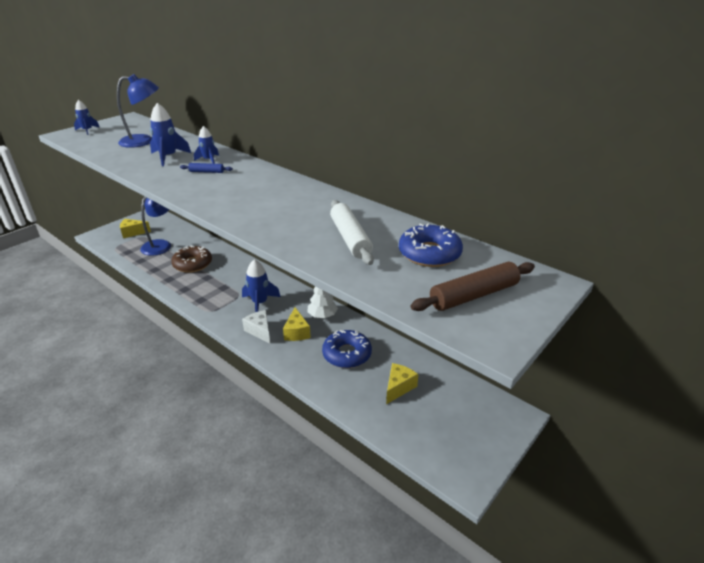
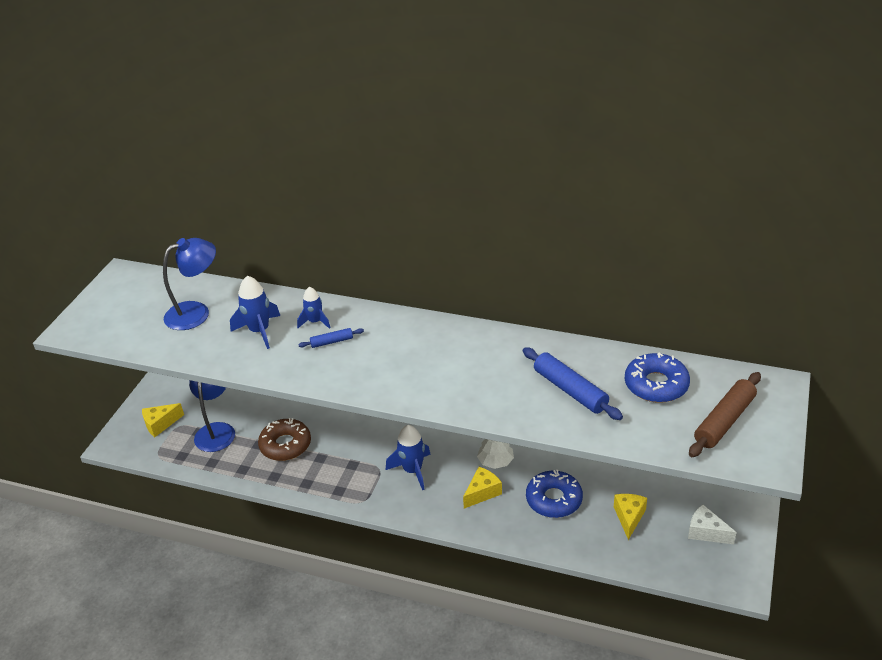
camera: 20 degrees left, 5 degrees up
(87, 130) = (94, 314): blue rocket -> none
(260, 331) = (440, 506): white cheese -> white cheese (706, 532)
(296, 332) = (482, 492): yellow cheese -> yellow cheese turned 105 degrees counterclockwise
(350, 238) = (570, 390): white rolling pin -> blue rolling pin

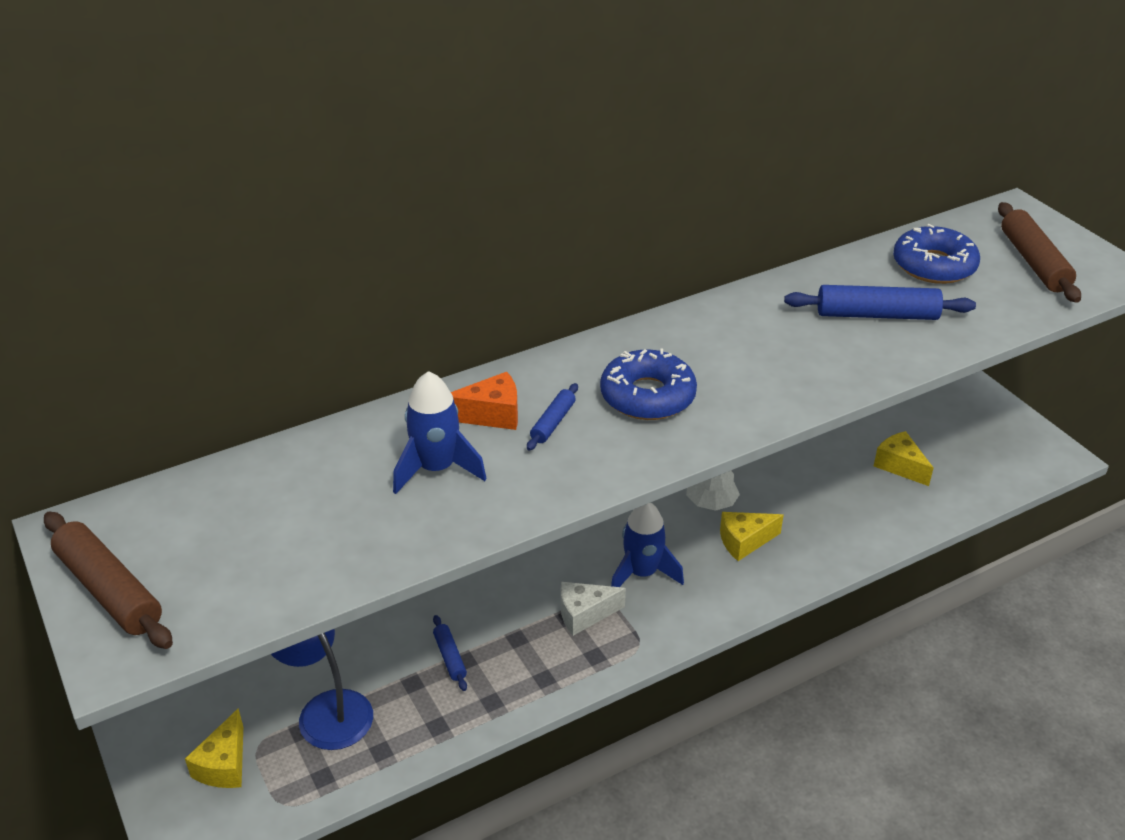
camera: 50 degrees left, 0 degrees up
(100, 304) = (109, 590): none -> brown rolling pin
(196, 312) = (299, 503): blue lamp -> none
(285, 445) = (450, 657): brown donut -> blue rolling pin
(315, 322) = (491, 415): blue rocket -> orange cheese
(482, 492) = (744, 541): yellow cheese -> yellow cheese turned 105 degrees counterclockwise
(554, 499) = (816, 498): blue donut -> blue donut (647, 396)
(706, 532) = (972, 433): white cheese -> white cheese (584, 614)

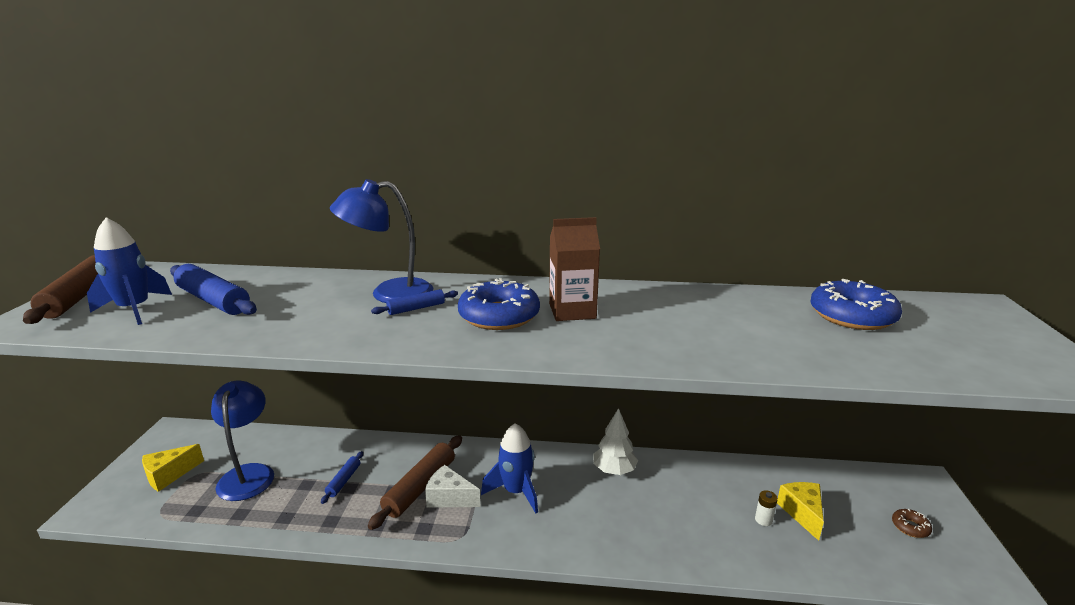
camera: 35 degrees right, 15 degrees down
(436, 469) = (313, 306): blue rocket -> blue rocket (134, 309)
(491, 415) = (389, 293): orange cheese -> blue lamp
(706, 359) = (572, 311): none -> brown carton
(744, 541) = (612, 507): yellow cheese -> none
(875, 488) = (763, 520): none -> white battery
(877, 315) = (754, 328): blue rolling pin -> blue rolling pin (213, 300)
(983, 438) = (910, 527): none -> brown donut
(1034, 262) = (970, 340): brown rolling pin -> brown rolling pin (420, 487)

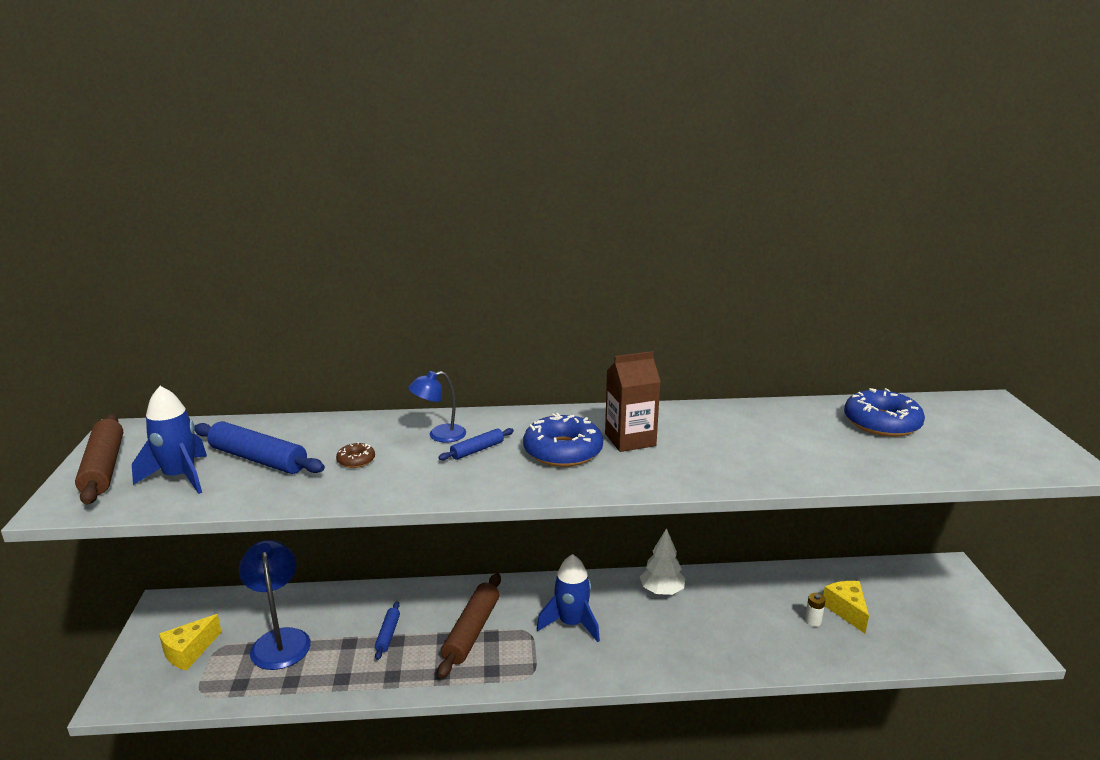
camera: 10 degrees left, 0 degrees up
(389, 293) = (439, 435): blue lamp -> blue lamp, size x0.60
(449, 498) = (506, 638): white cheese -> none
(910, 527) = (942, 611): brown donut -> brown donut (356, 460)

